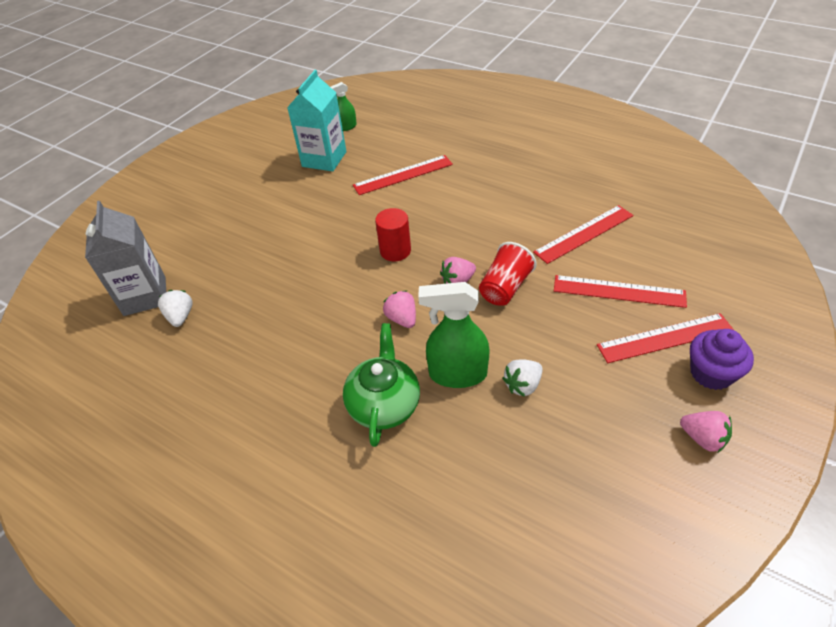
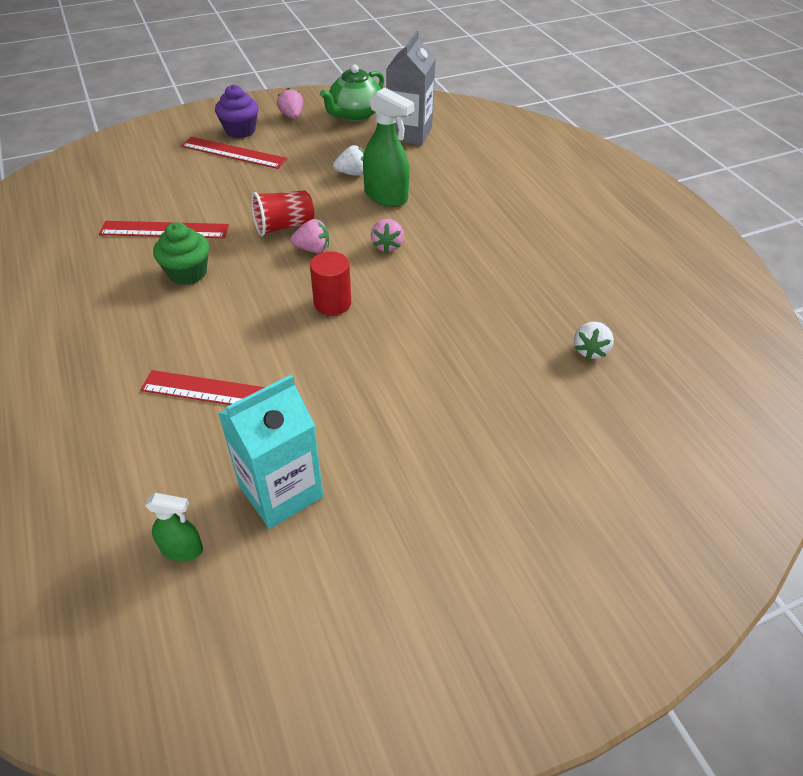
camera: 150 degrees left, 0 degrees up
(145, 296) = (626, 397): grey carton -> grey carton (409, 133)
(384, 404) = (452, 205): green teapot -> green teapot (355, 114)
(517, 217) = (187, 273): none -> green cupcake
(618, 291) = (213, 185): red ruler -> none

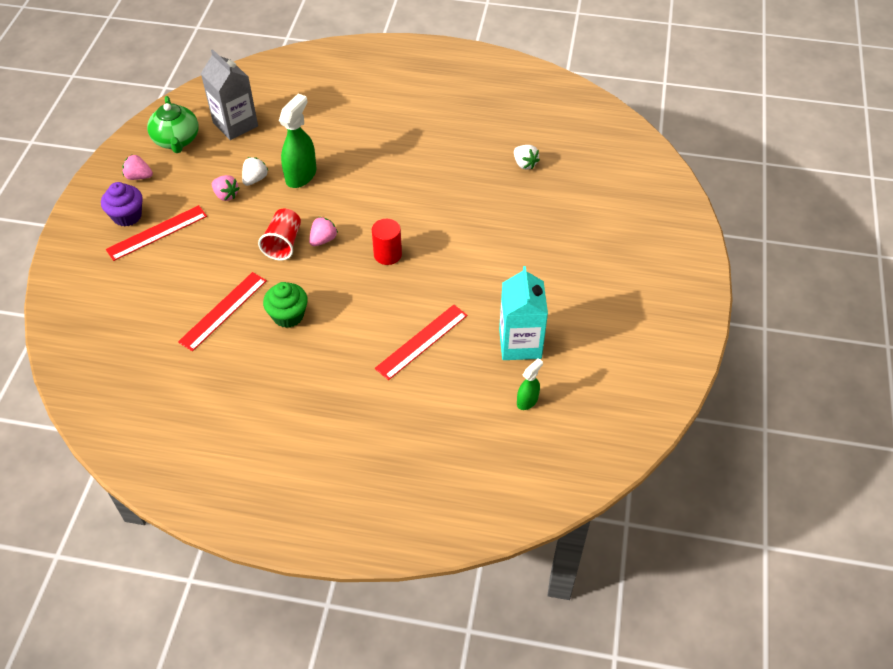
camera: 55 degrees left, 5 degrees up
(386, 197) = (301, 175): green spray bottle -> green spray bottle turned 45 degrees counterclockwise
(387, 246) = (355, 201): pink strawberry -> pink strawberry (226, 195)

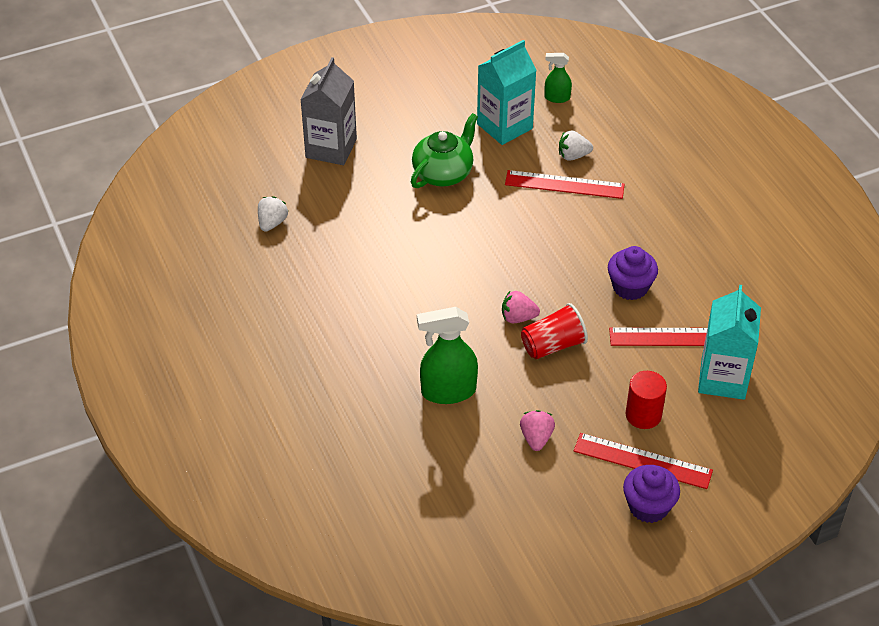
camera: 125 degrees left, 5 degrees down
(139, 177) = (587, 542): pink strawberry -> none
(165, 313) = (723, 378): none -> turquoise carton
(176, 140) = (499, 550): green teapot -> green teapot (443, 173)
(235, 124) = (422, 509): grey carton -> grey carton (331, 148)
(255, 179) = (490, 428): white strawberry -> white strawberry (573, 156)
(288, 315) = (630, 287): green cupcake -> purple cupcake
(387, 254) = (490, 259): red cylinder -> red cylinder (643, 415)

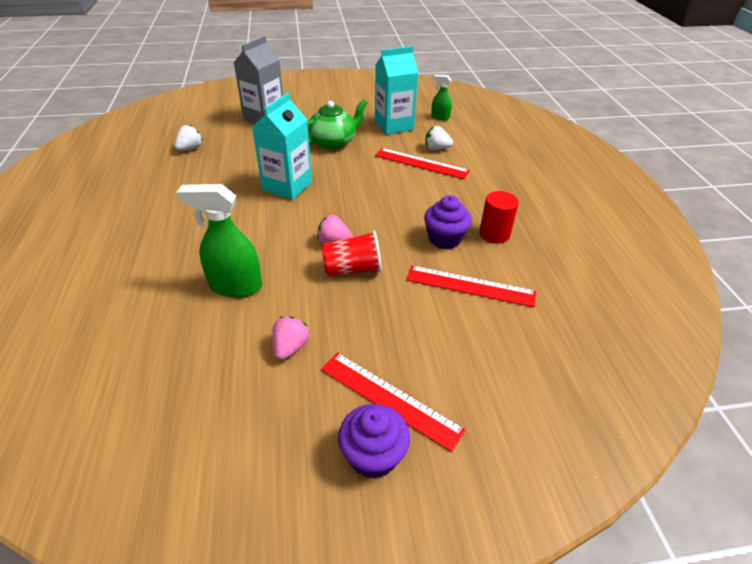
camera: 15 degrees right, 5 degrees down
(643, 415) = (411, 350): red cylinder -> red cylinder (494, 234)
(723, 378) = (508, 334): turquoise carton -> turquoise carton (287, 186)

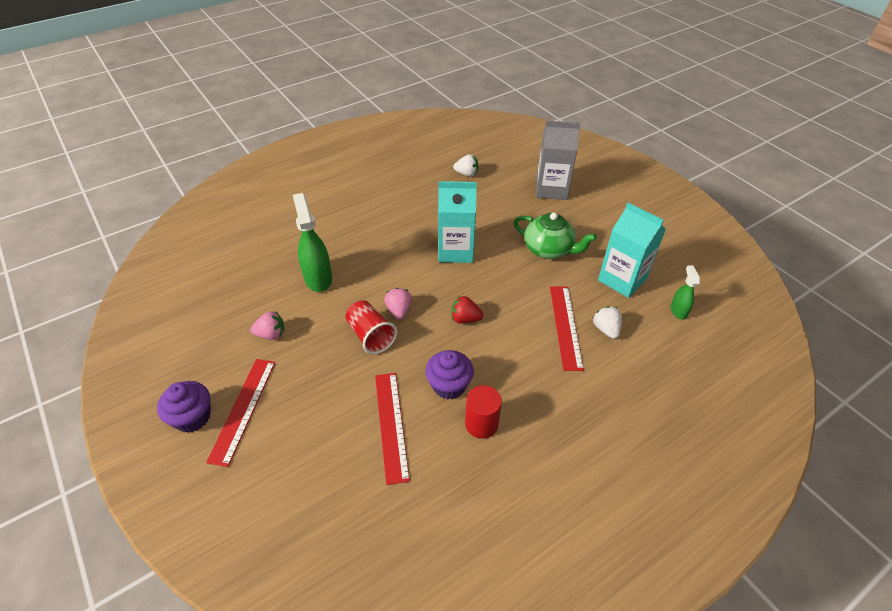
camera: 65 degrees right, 5 degrees up
(375, 207) = (465, 319): none -> red strawberry

